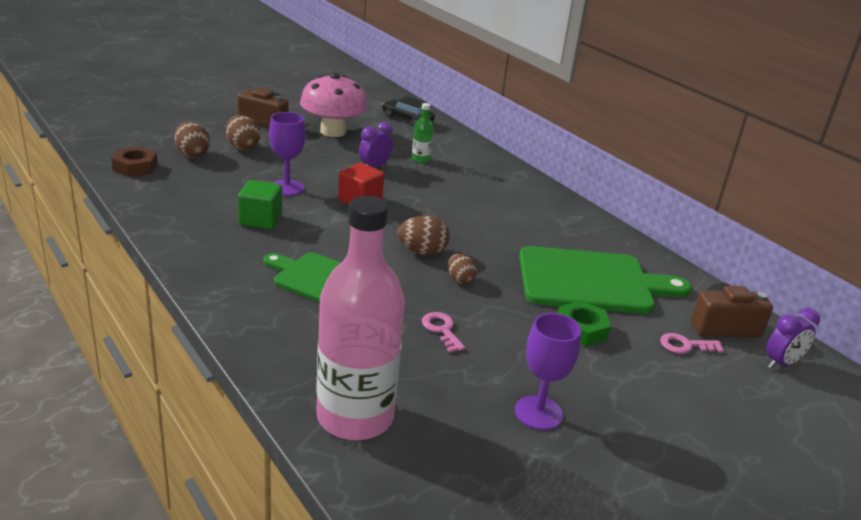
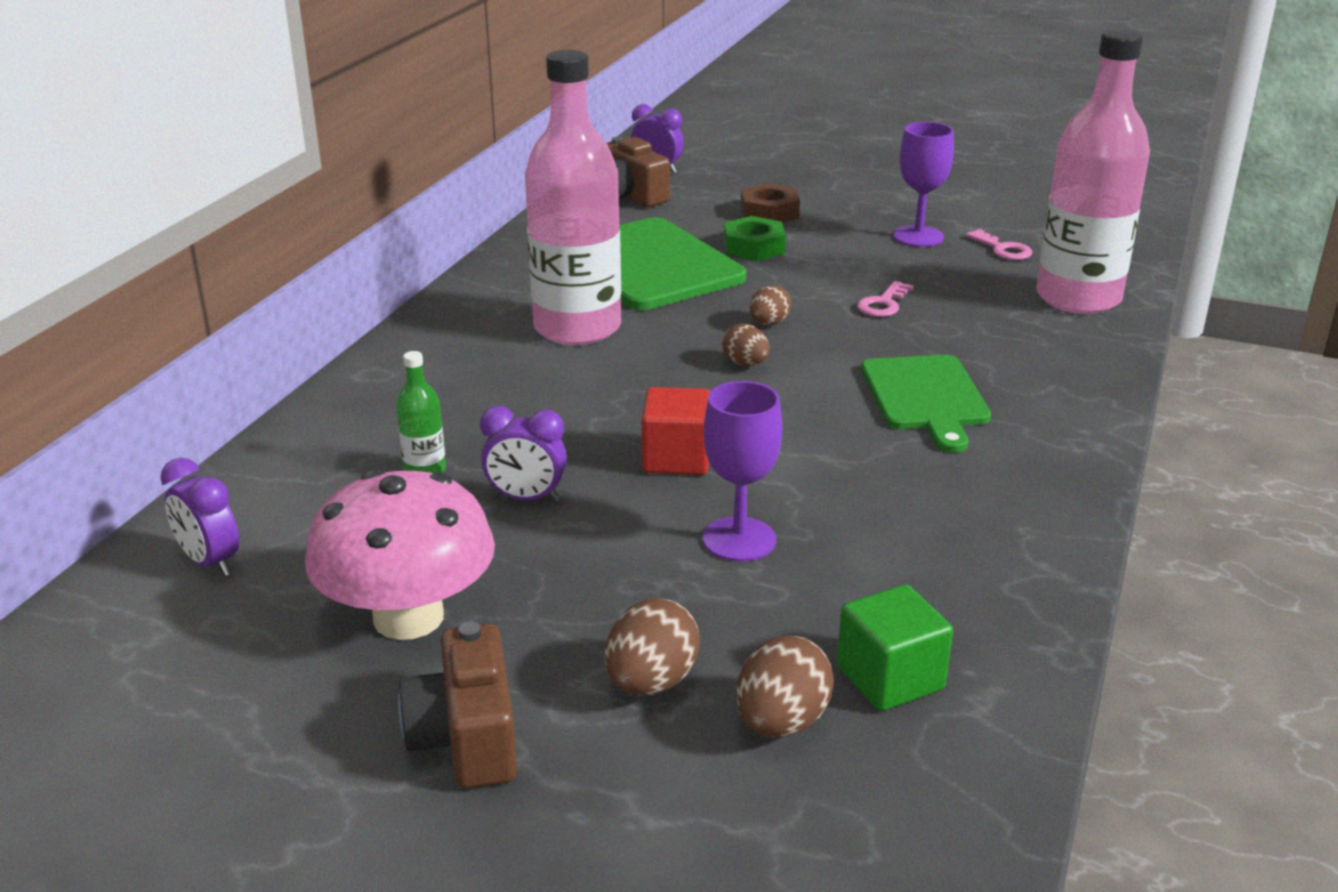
camera: 120 degrees left, 0 degrees up
(135, 167) = (944, 754): brown nut -> brown nut (769, 213)
(260, 220) = (874, 507): green cube -> green cube (890, 678)
(407, 119) = (210, 562): black car -> purple clock
(422, 252) = (745, 364): brown egg -> brown egg, size x0.66
(516, 229) = (577, 328): none -> pink bottle
(685, 345) = (696, 205): pink key -> pink key (1002, 249)

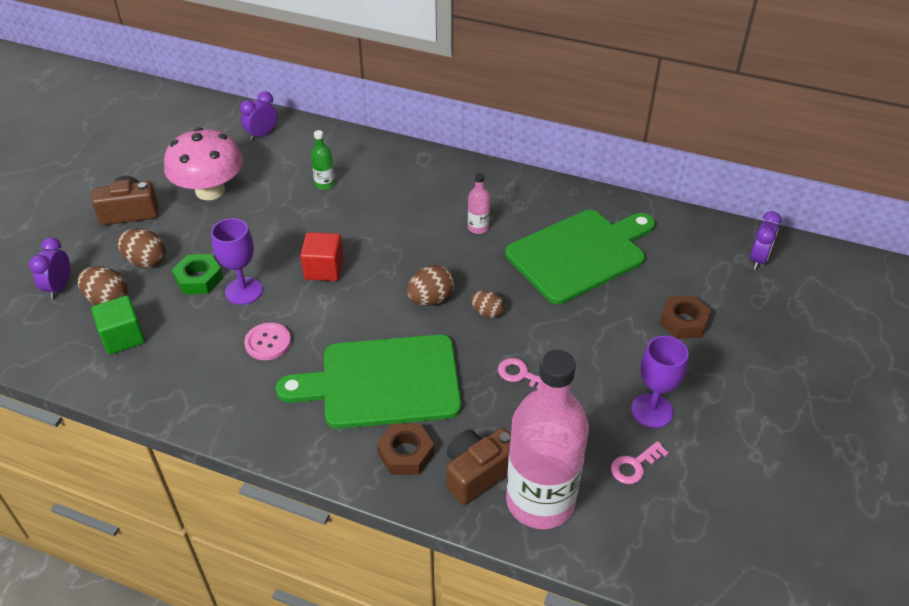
camera: 90 degrees right, 15 degrees up
(526, 498) = (294, 218): purple clock -> purple clock (59, 287)
(577, 328) = (478, 227): pink bottle -> pink bottle, size x0.40
(629, 196) = (698, 245): brown camera -> brown camera (478, 473)
(745, 364) = (431, 299): brown egg -> brown egg, size x1.51
(754, 247) = (613, 310): green nut -> green nut (199, 279)
(867, 502) = (268, 342): none -> pink button
(926, 397) = (382, 382): green cutting board -> green cutting board, size x1.55
(1047, 378) = (405, 453): none -> brown nut

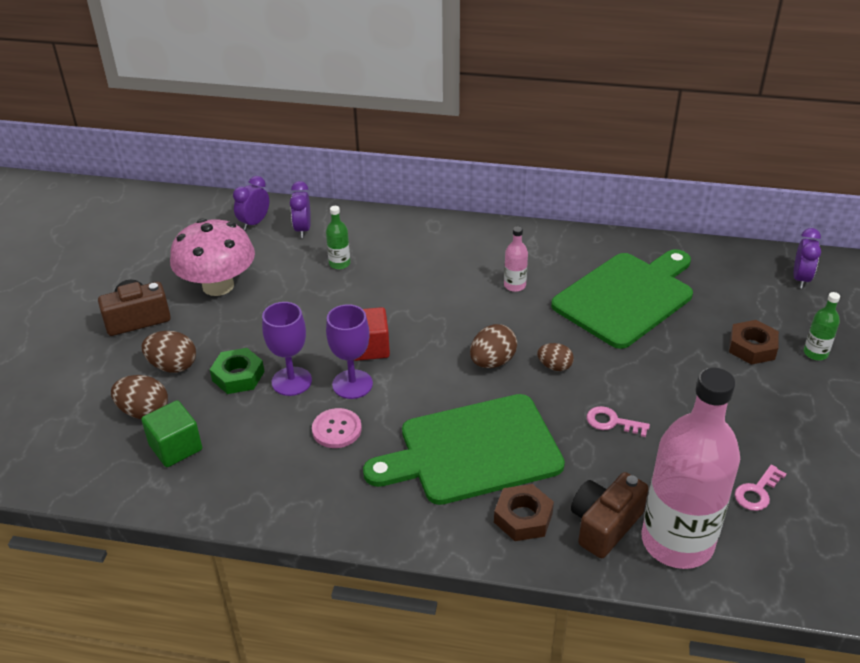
camera: 10 degrees left, 5 degrees down
(59, 287) = (85, 406): purple clock -> purple clock (303, 230)
(652, 411) = (754, 436): purple goblet -> purple goblet (352, 384)
(744, 337) = (815, 353): none -> green bottle

